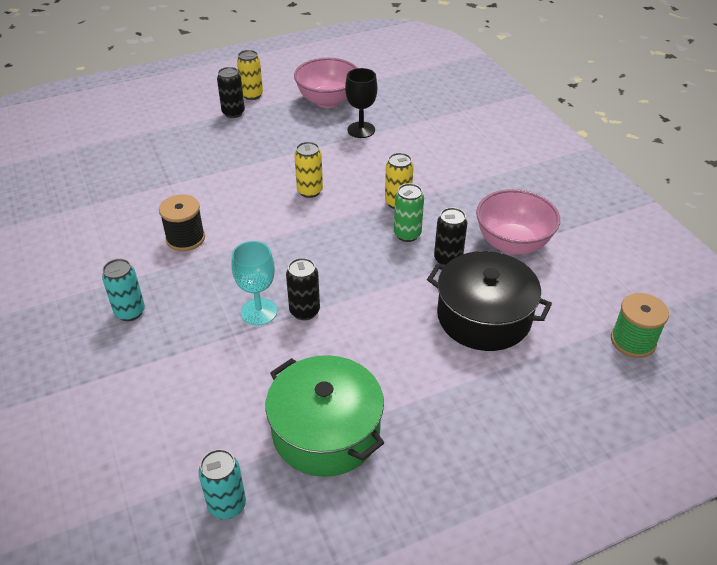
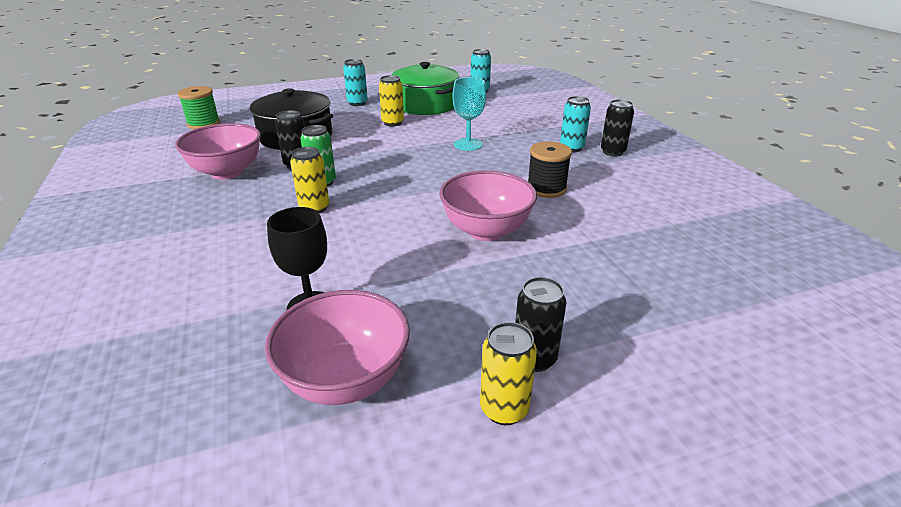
camera: 175 degrees left, 10 degrees down
(250, 188) = (486, 230): none -> pink bowl
(304, 311) = (432, 143): black can -> black can (612, 152)
(310, 191) = (412, 224): yellow can -> yellow can (392, 123)
(444, 429) = (357, 103): none -> turquoise can

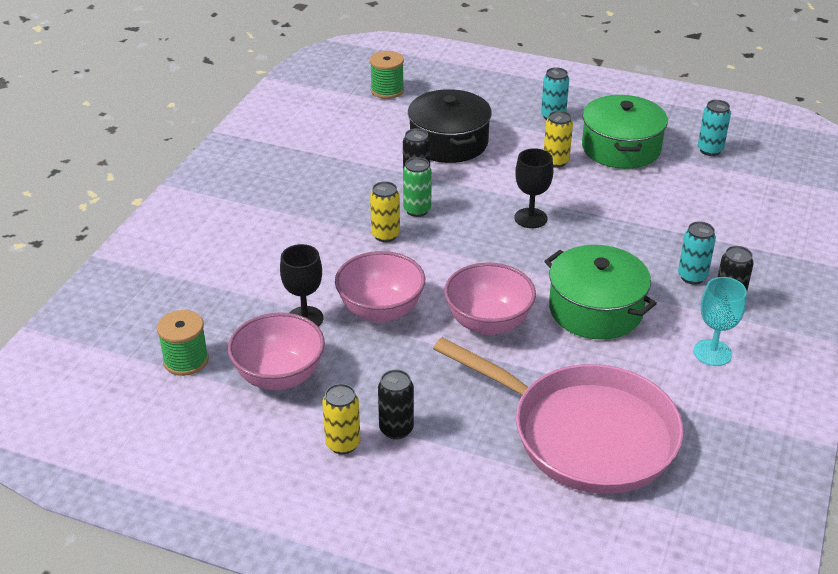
camera: 40 degrees right, 5 degrees up
(195, 432) = (186, 360): none -> green spool
(227, 172) = (356, 164): pink bowl -> pink bowl (381, 311)
(420, 156) = (530, 218): none -> black goblet
(468, 144) = (593, 224): turquoise goblet -> turquoise goblet (712, 353)
(546, 188) = (595, 309): black spool -> green pot
(673, 270) = (585, 434): none -> pink pan

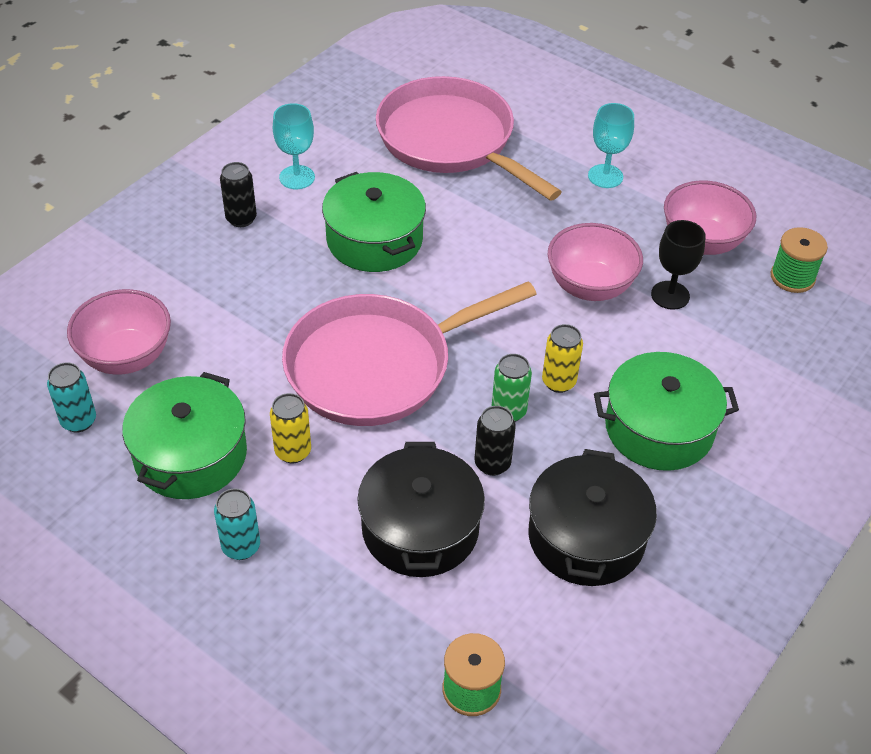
camera: 165 degrees left, 10 degrees up
(300, 221) = (659, 428): none -> green pot
(339, 157) = (586, 537): none -> black pot
(343, 444) = (653, 175): yellow can -> none
(396, 429) = (605, 176): black can -> turquoise goblet
(488, 323) = (487, 250): pink bowl -> pink bowl (126, 357)
(530, 218) = (377, 366): black goblet -> pink pan
(692, 277) = (253, 252): turquoise can -> none

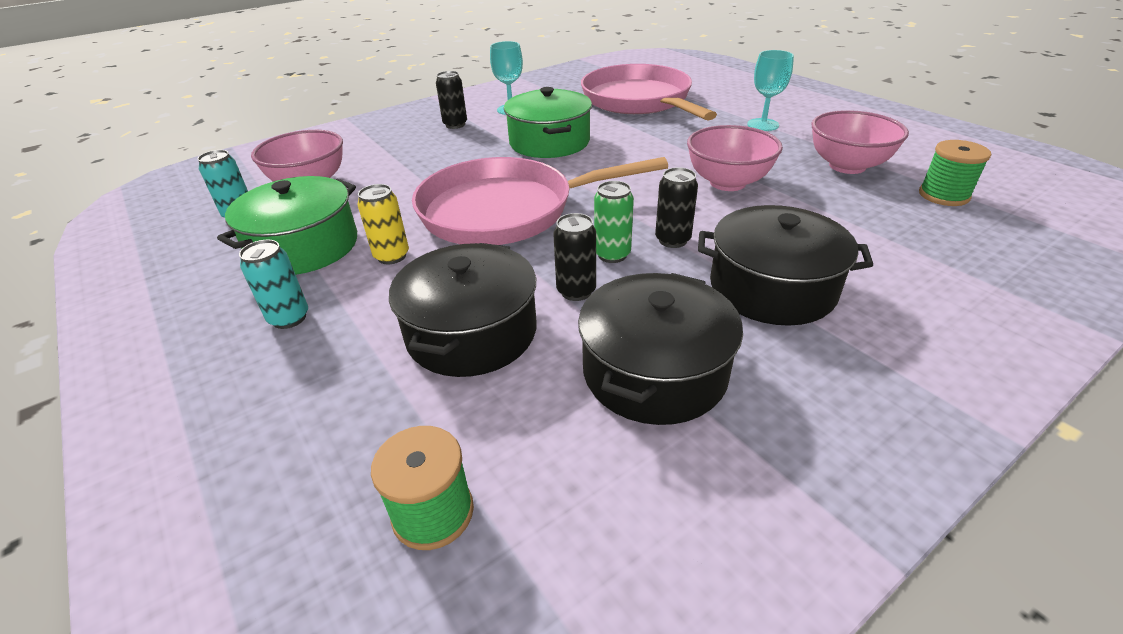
camera: 20 degrees right, 10 degrees down
(558, 382) = (672, 240): yellow can -> black can
(659, 428) = (772, 288): green pot -> black pot
(670, 295) = (807, 195): black goblet -> none

